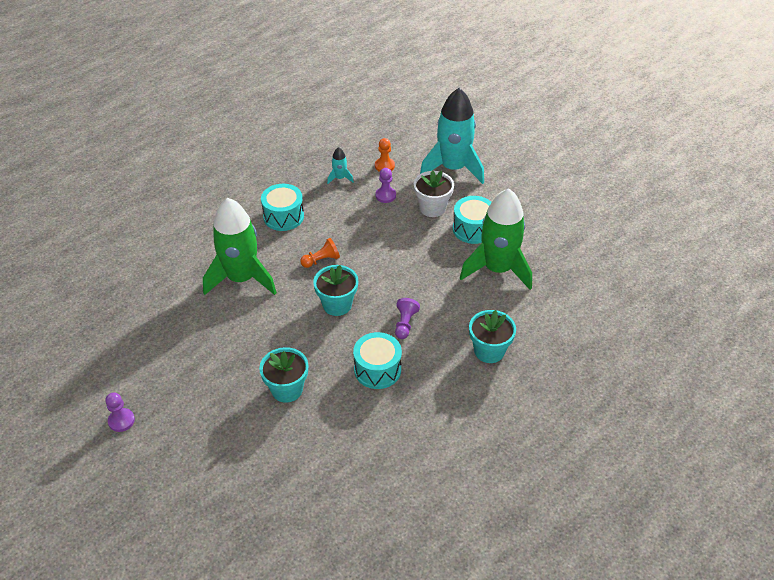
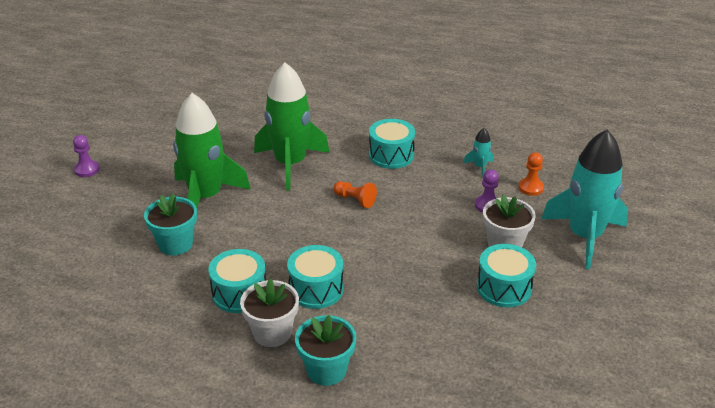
camera: 60 degrees right, 10 degrees down
(337, 304) = (305, 233): turquoise flower pot -> none
(405, 324) = (316, 289): purple pawn -> turquoise drum
(433, 366) = (272, 333): none -> white flower pot
(497, 269) = (459, 331): green rocket -> green rocket (205, 197)

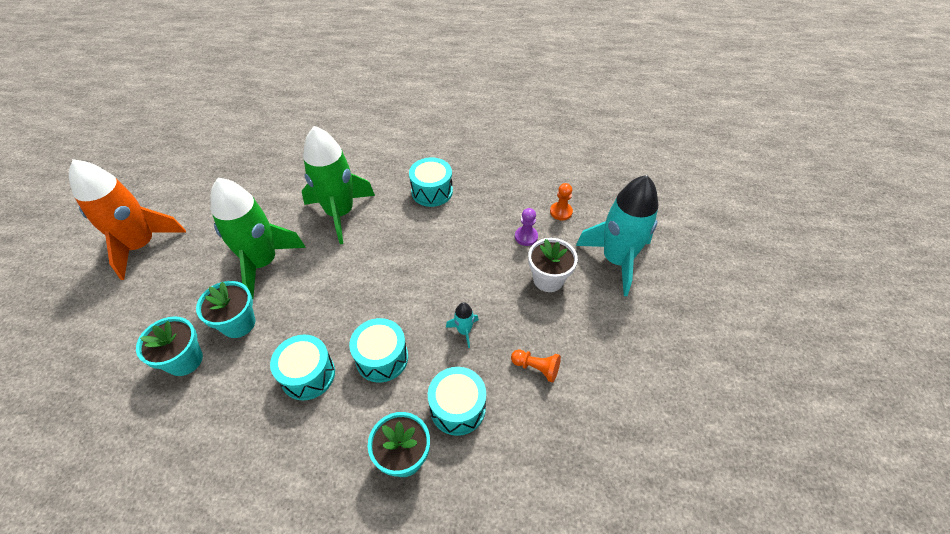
camera: 10 degrees left, 15 degrees up
(87, 170) = (141, 245): purple pawn -> orange rocket
(120, 267) = (184, 360): none -> turquoise flower pot
(272, 333) = (345, 419): white flower pot -> none
(355, 200) = (405, 247): orange pawn -> orange pawn (536, 368)
(479, 167) = (512, 194): turquoise rocket -> turquoise rocket (464, 331)
(504, 288) = (555, 329): turquoise drum -> turquoise drum (457, 408)

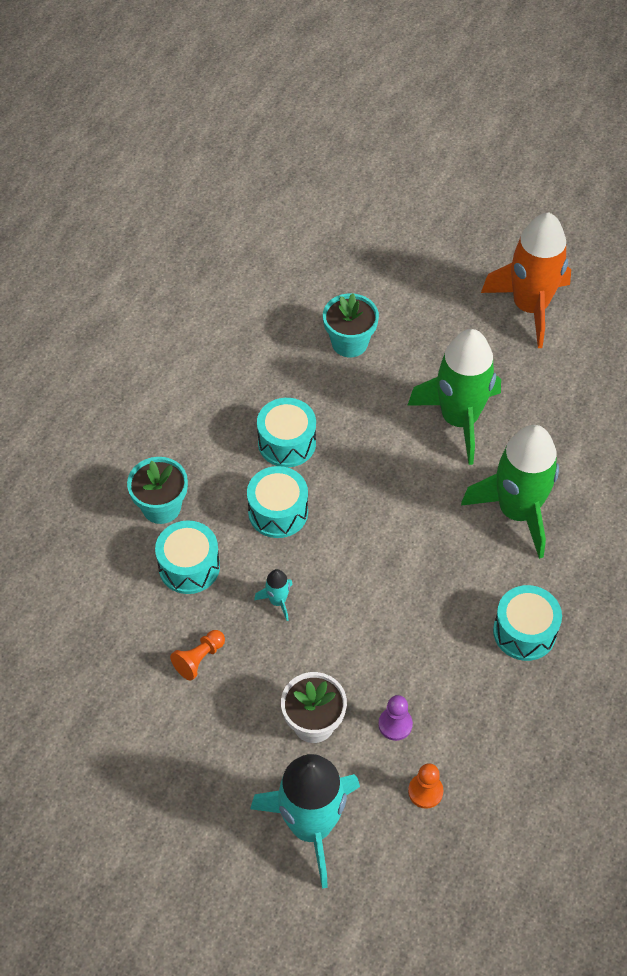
camera: 110 degrees right, 5 degrees up
(238, 323) = (377, 389): turquoise flower pot -> none

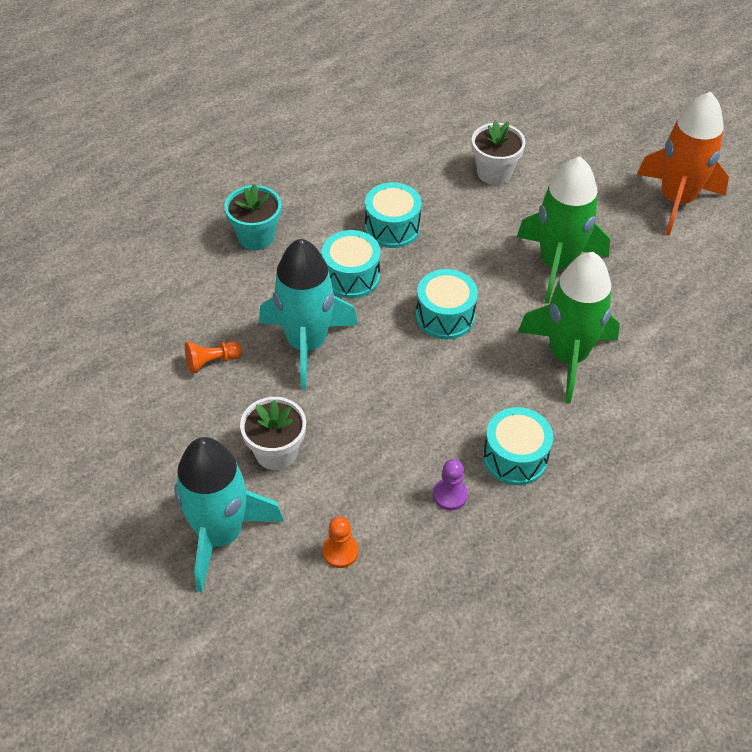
camera: 25 degrees right, 5 degrees down
(189, 566) = (249, 289): turquoise drum -> turquoise drum (445, 316)
(278, 601) = (307, 344): turquoise rocket -> turquoise rocket, size x2.46
(349, 342) = (494, 172): turquoise flower pot -> white flower pot
(395, 724) = (347, 484): purple pawn -> purple pawn (450, 495)

